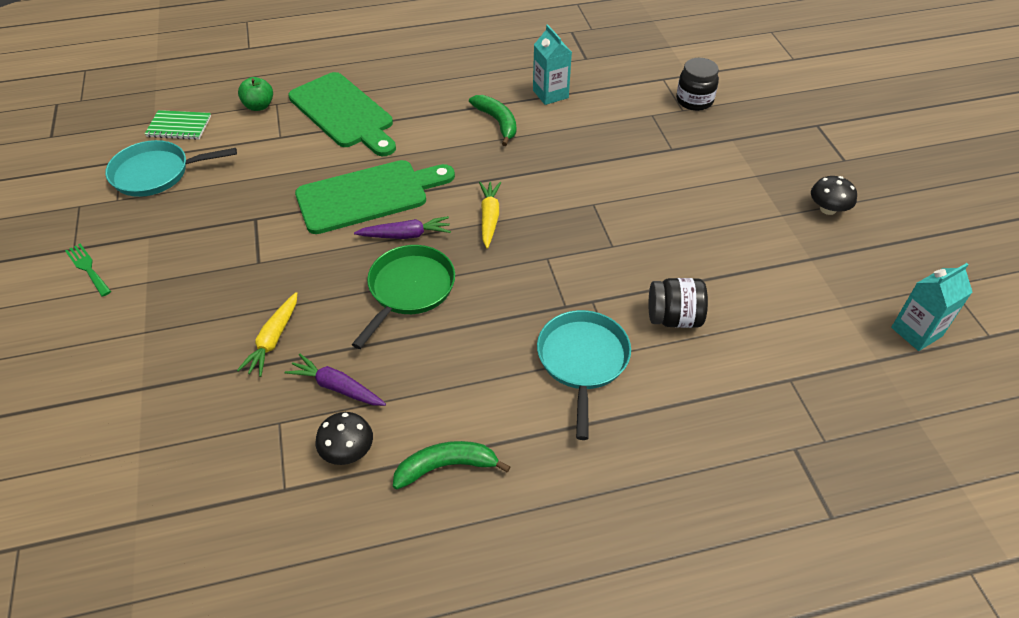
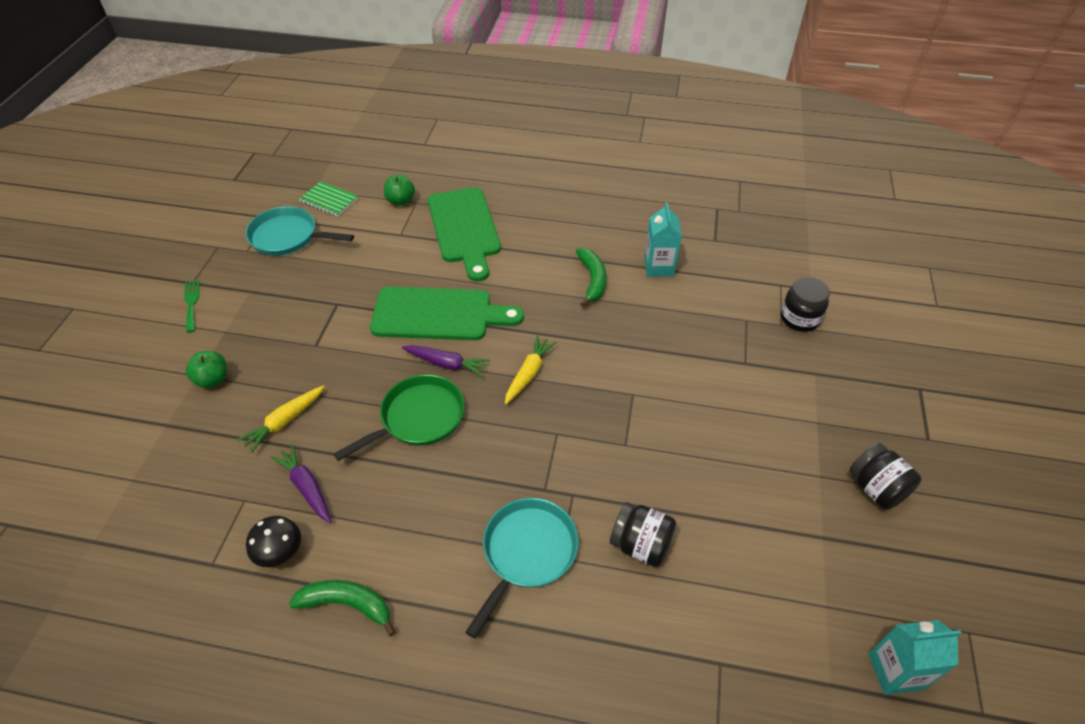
camera: 25 degrees right, 0 degrees up
(165, 329) = (212, 379): none -> green apple
(828, 209) = (876, 488): black mushroom -> black jar

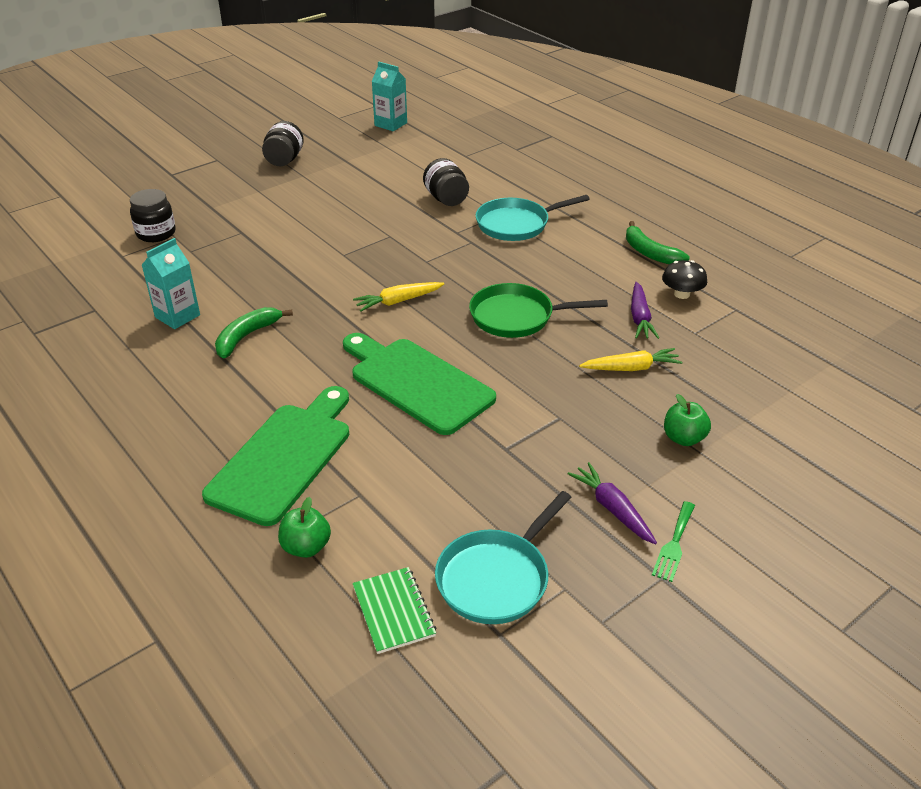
camera: 140 degrees left, 10 degrees down
(288, 237) = (496, 578): turquoise pan -> turquoise pan turned 75 degrees clockwise
(447, 364) = (454, 340): purple carrot -> purple carrot (612, 509)

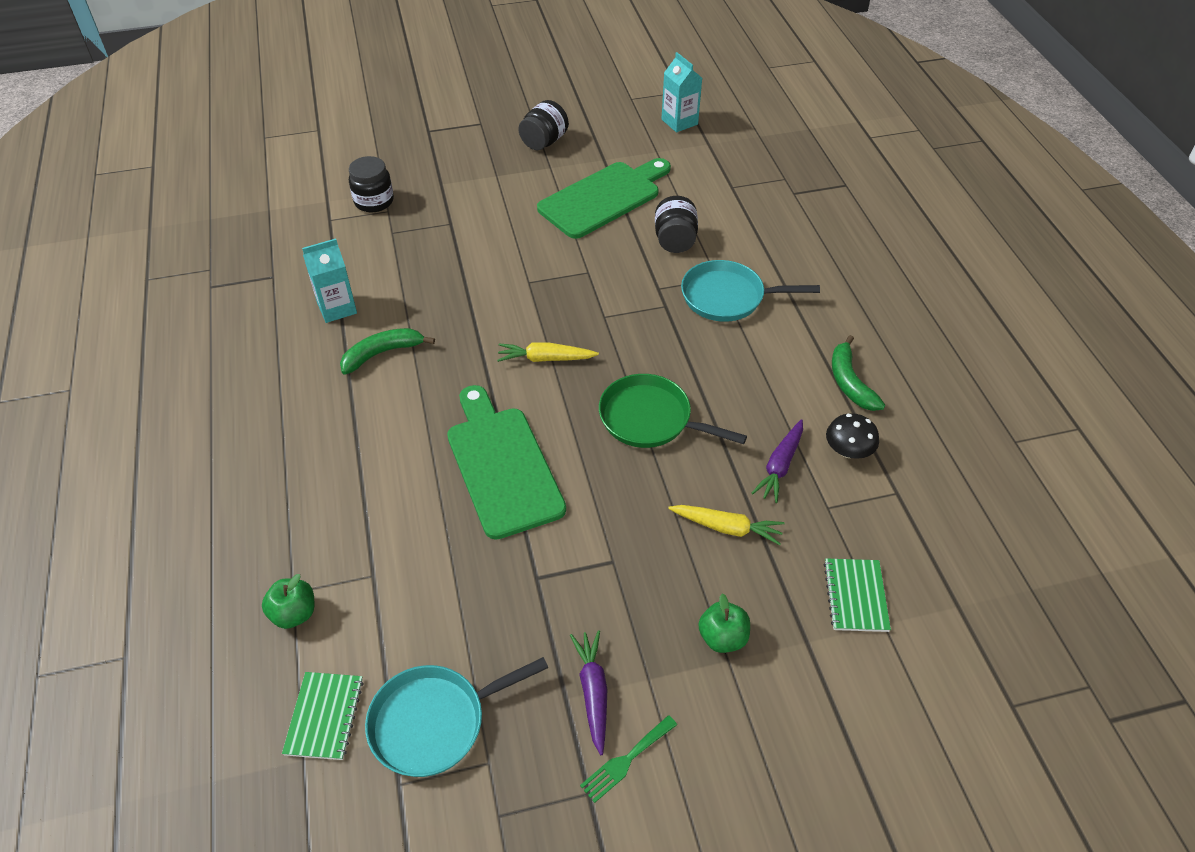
camera: 25 degrees right, 10 degrees up
(284, 457) = (333, 507): green cutting board -> green cutting board (603, 198)
(758, 380) = (856, 596): none -> green notebook

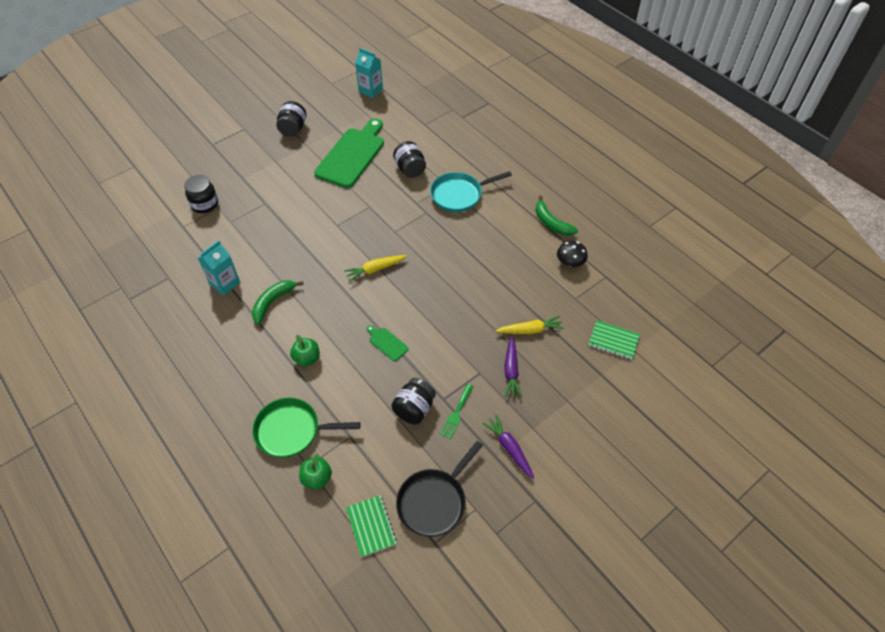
camera: 25 degrees left, 5 degrees up
(434, 722) = (434, 501): turquoise pan -> black pan
(485, 573) = (414, 409): none -> black jar
(502, 465) = (387, 343): green cutting board -> green cutting board, size x0.41
(626, 760) = (545, 476): green fork -> green fork (456, 413)
(650, 419) = (456, 284): green pan -> green pan (292, 430)
(722, 638) = (559, 390): green apple -> green apple (307, 358)
(780, 466) = (539, 284): purple carrot -> purple carrot (511, 370)
(856, 596) = (613, 341): green notebook -> green notebook turned 45 degrees counterclockwise

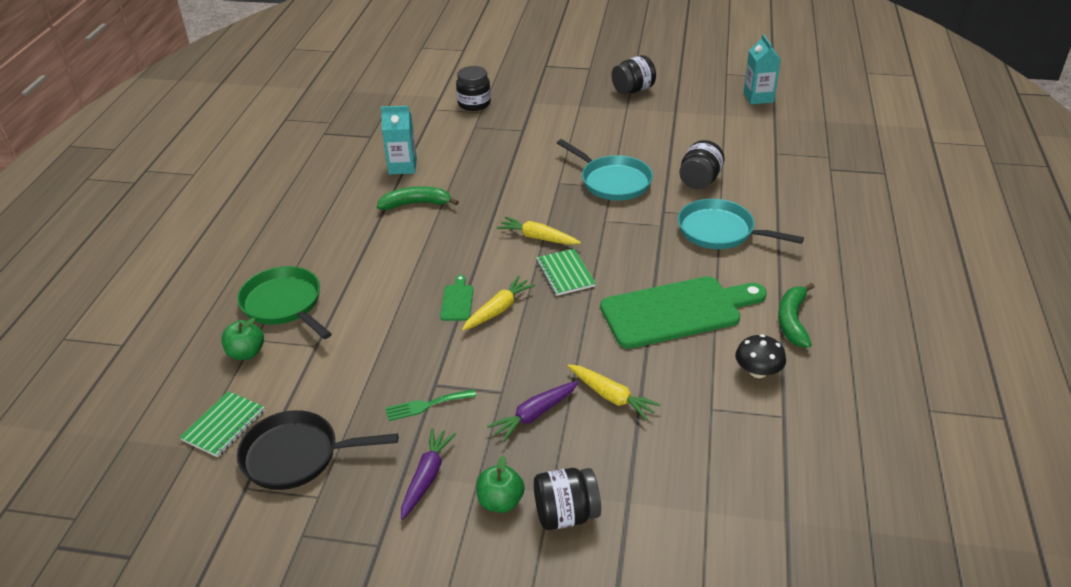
camera: 50 degrees right, 15 degrees down
(307, 358) = (377, 262): green apple -> green apple (500, 502)
(352, 155) = (658, 138): green cutting board -> green cutting board (677, 311)
(366, 202) = (612, 181): none -> turquoise pan
(414, 409) = (397, 370): black jar -> black jar (566, 514)
(415, 330) = (498, 310): none -> yellow carrot
(613, 341) = (694, 482): green notebook -> green notebook (565, 273)

